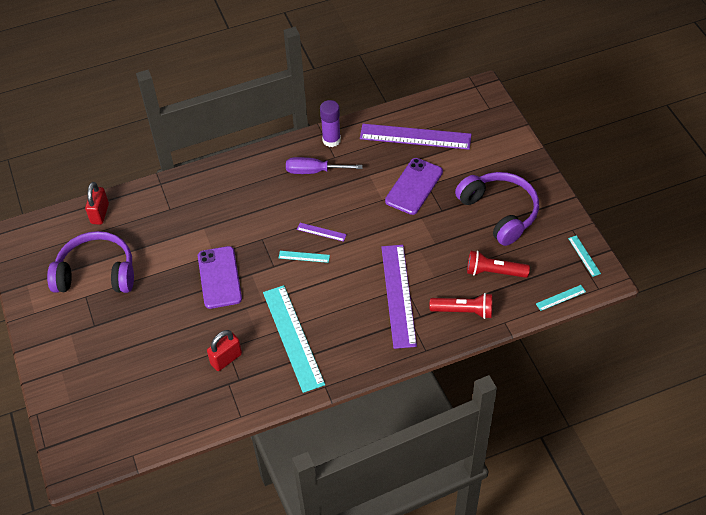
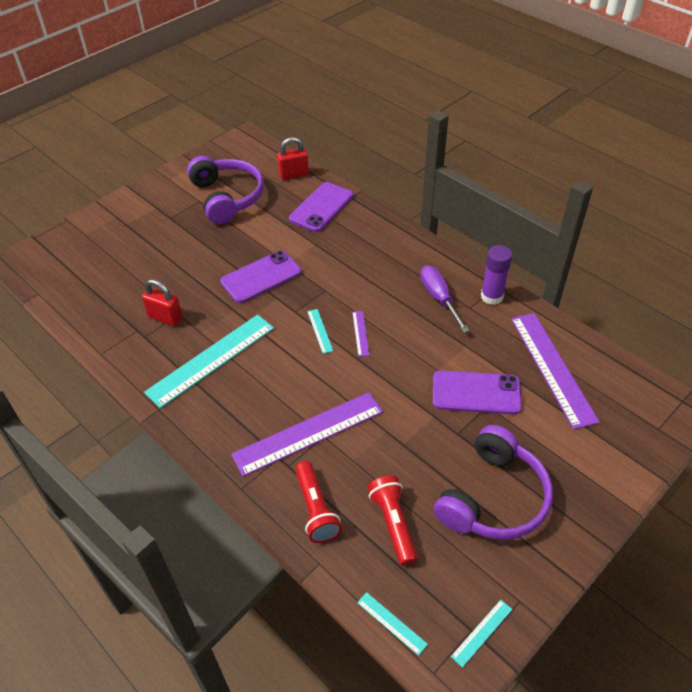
camera: 65 degrees right, 5 degrees down
(159, 208) = (321, 207): none -> purple phone

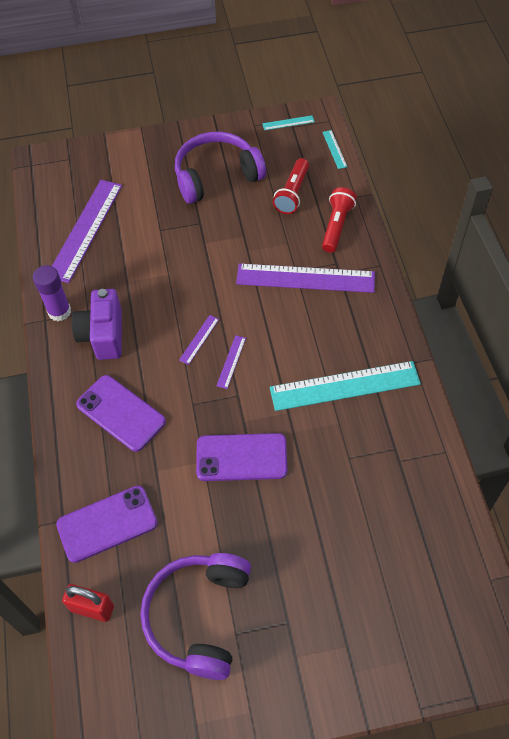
camera: 145 degrees left, 10 degrees up
(165, 317) = (364, 460): red padlock -> none
(319, 331) = (231, 361): turquoise ruler -> purple ruler
(439, 298) = (103, 335): purple screwdriver -> purple camera
(476, 393) = (158, 242): purple phone -> purple phone (121, 413)

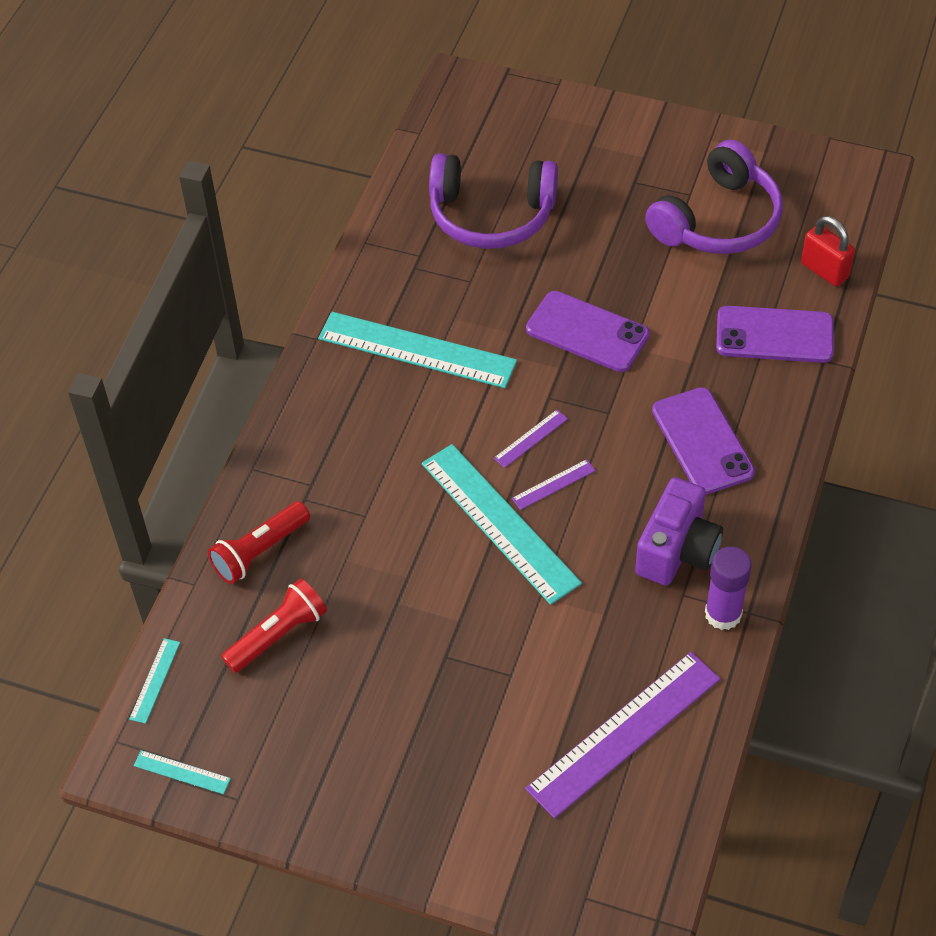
camera: 150 degrees left, 5 degrees down
(216, 176) = (366, 727): purple headphones -> purple headphones (491, 215)
(217, 302) = (499, 523): none -> turquoise ruler
(305, 278) = (360, 498): purple ruler -> none

